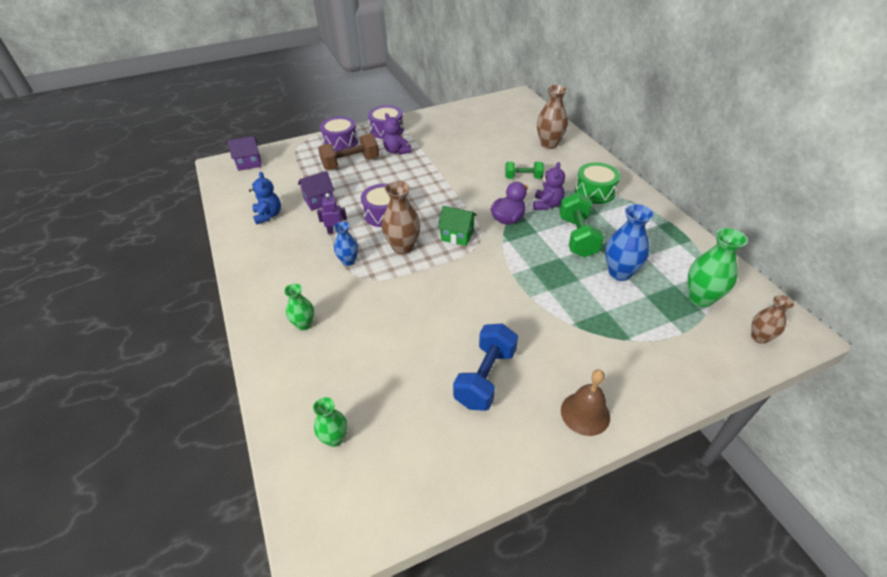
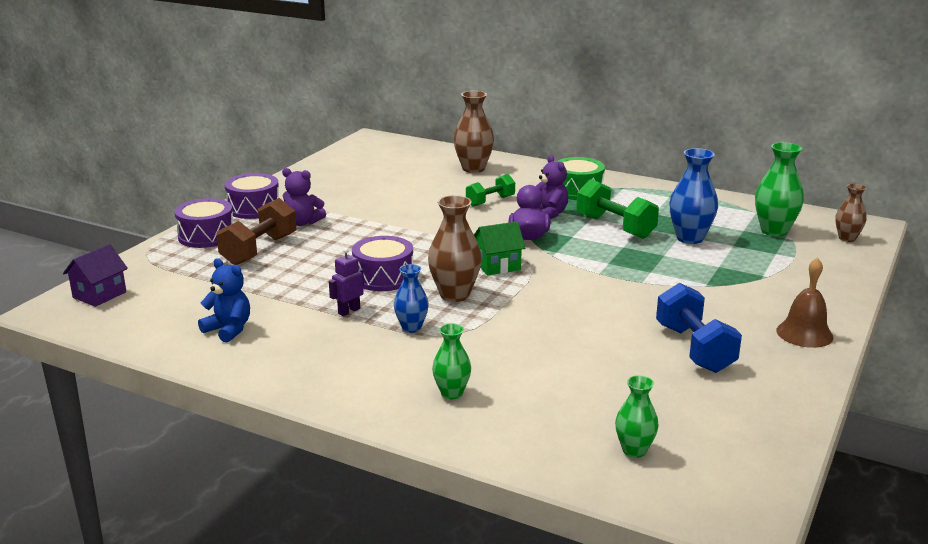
camera: 40 degrees left, 20 degrees down
(319, 201) = (278, 294): purple house -> none

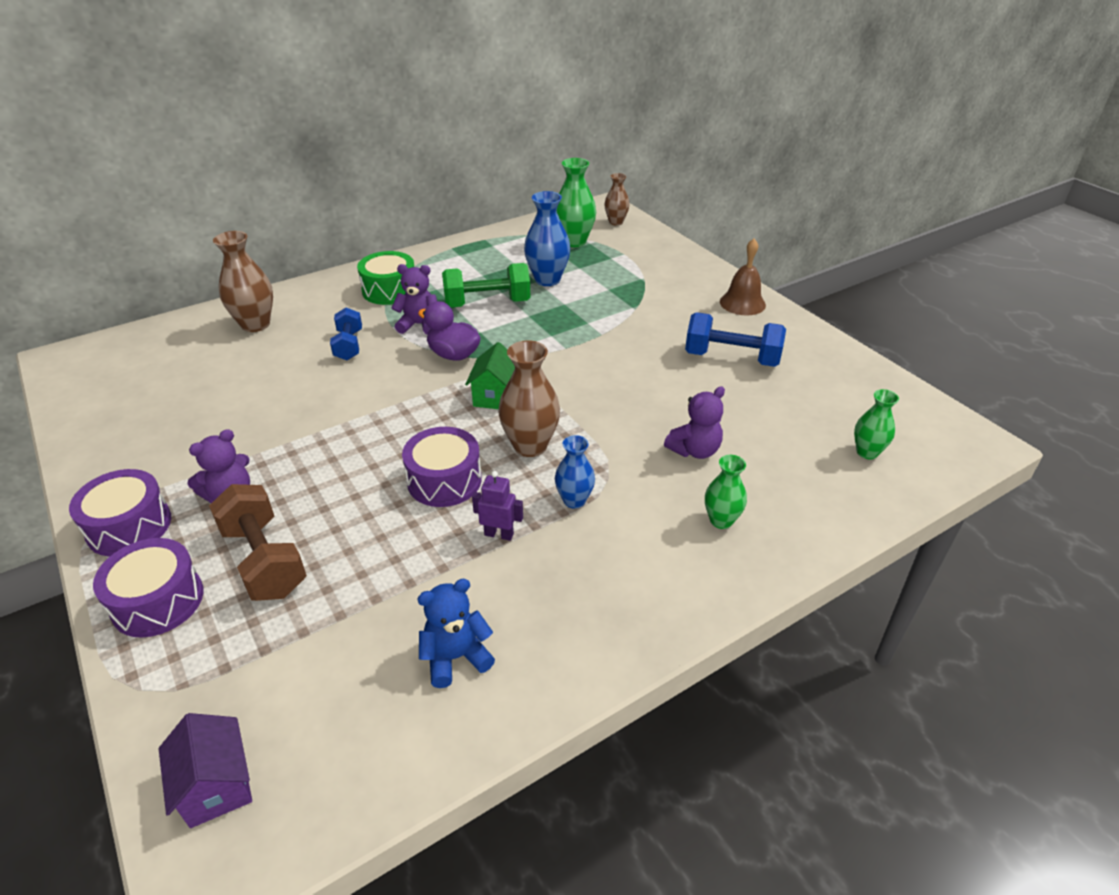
camera: 60 degrees left, 15 degrees up
(349, 311) = (499, 534): purple robot -> purple robot turned 120 degrees clockwise
(490, 201) = (349, 345): green dumbbell -> blue dumbbell
(529, 361) = (694, 450): none -> purple teddy bear

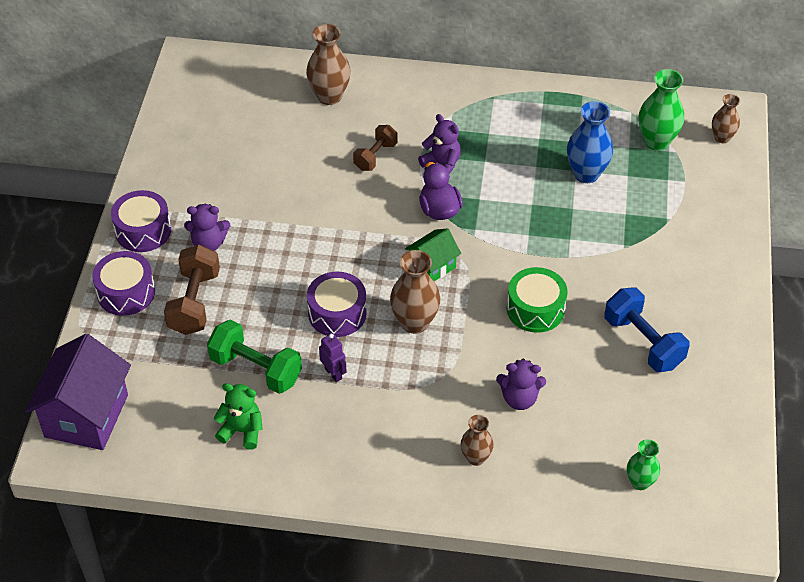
camera: 40 degrees right, 10 degrees up
(216, 786) = (86, 416): purple house -> purple house, size x1.83
(349, 345) = (375, 156): blue dumbbell -> brown dumbbell
(389, 290) = (452, 114): green drum -> green drum (535, 309)
(456, 657) = (242, 431): blue teddy bear -> green teddy bear
(487, 303) = (512, 172): green dumbbell -> green dumbbell (256, 369)
(574, 500) = (400, 381): blue vase -> none
(721, 520) = (476, 458): green vase -> brown vase
(742, 303) = (722, 296): brown bell -> none

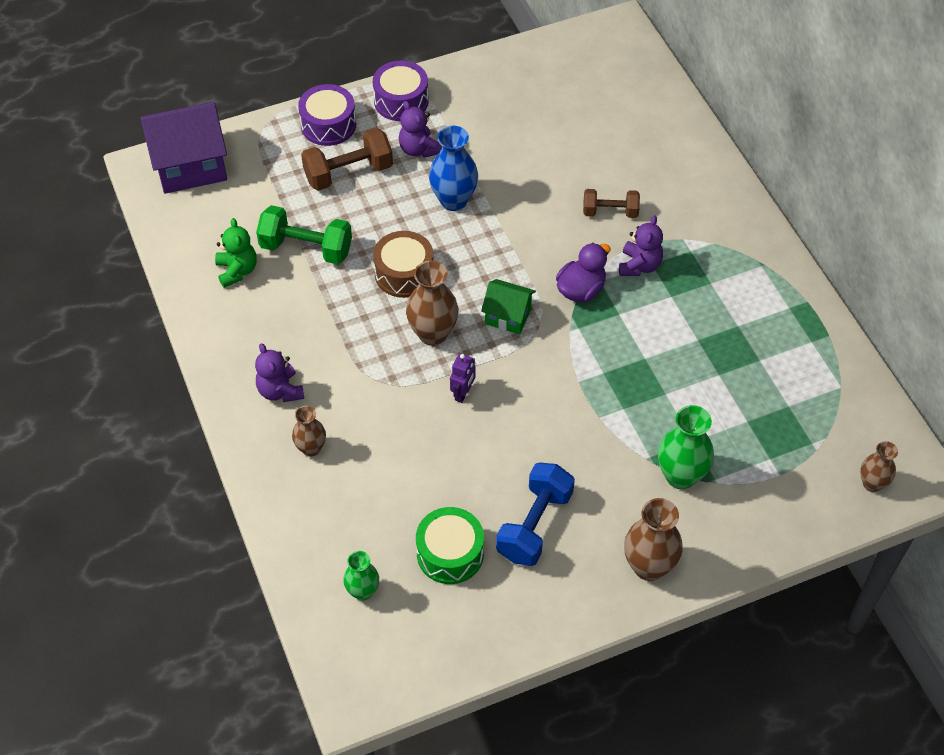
camera: 60 degrees right, 5 degrees up
(256, 369) = (306, 248): green dumbbell -> green dumbbell turned 75 degrees counterclockwise
(329, 96) = (657, 143): brown vase -> brown vase (648, 566)
(333, 373) = (336, 303): purple robot -> purple robot (463, 393)
(337, 313) = (404, 273): purple drum -> brown drum
(519, 398) = (398, 452): purple teddy bear -> purple teddy bear (280, 391)
(535, 309) = (514, 419): green drum -> green drum (450, 553)
(586, 174) = (721, 385): blue vase -> blue vase (453, 200)
(656, 141) = (816, 426): green vase -> green vase (680, 476)

